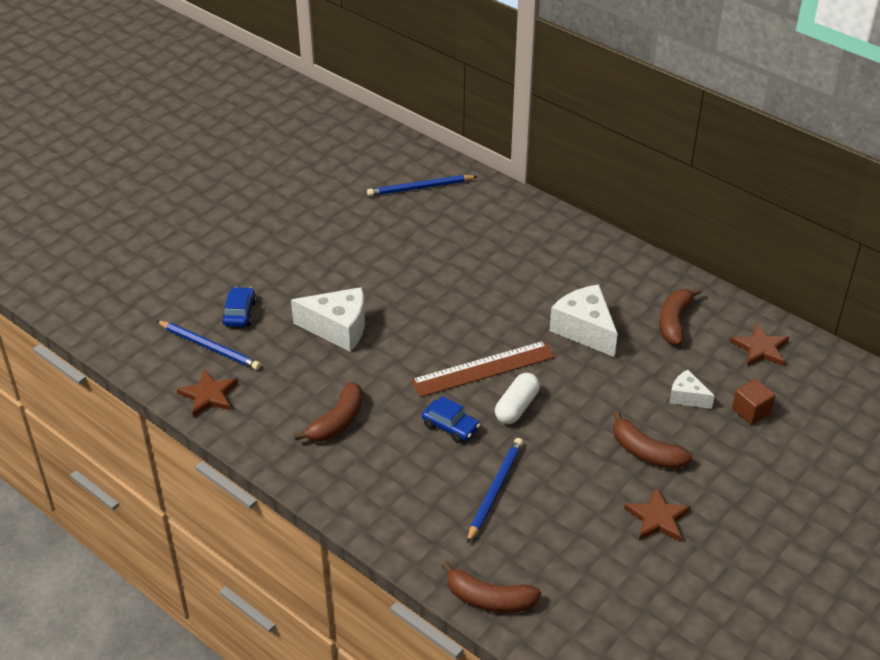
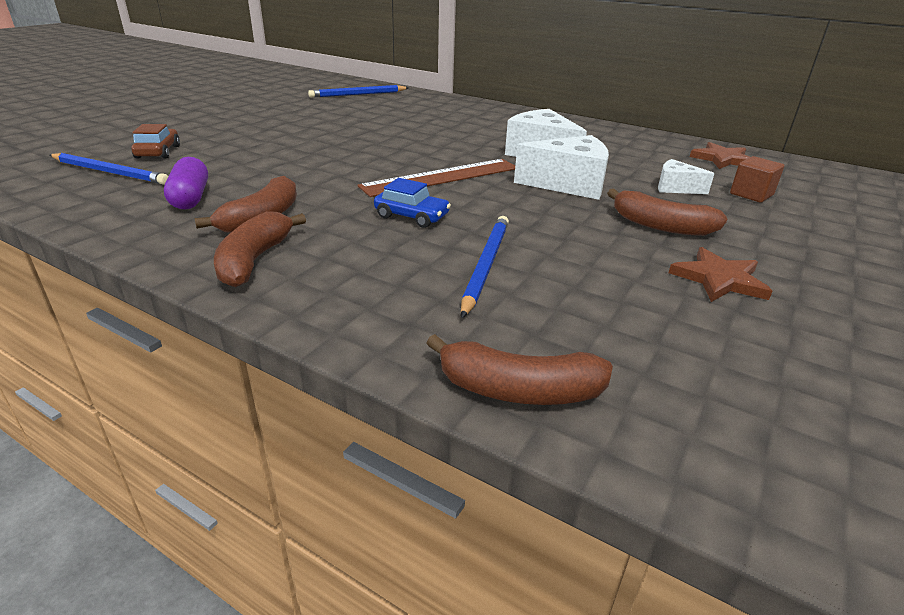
camera: 10 degrees left, 10 degrees down
(209, 395) = (90, 204): brown star -> none
(239, 313) = (158, 152): blue car -> brown car
(280, 390) = (190, 198): none -> purple capsule
(338, 328) = (272, 158): white cheese -> white cheese (569, 184)
(516, 407) = (489, 200): white capsule -> none
(674, 322) = (626, 148): brown banana -> brown banana (254, 260)

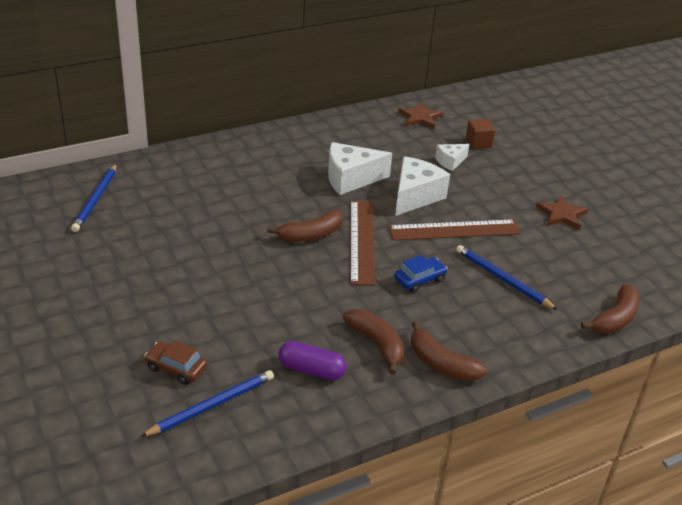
camera: 60 degrees left, 5 degrees up
(542, 216) = (454, 230): none -> brown ruler
(660, 226) = (496, 197): brown banana -> brown banana (311, 235)

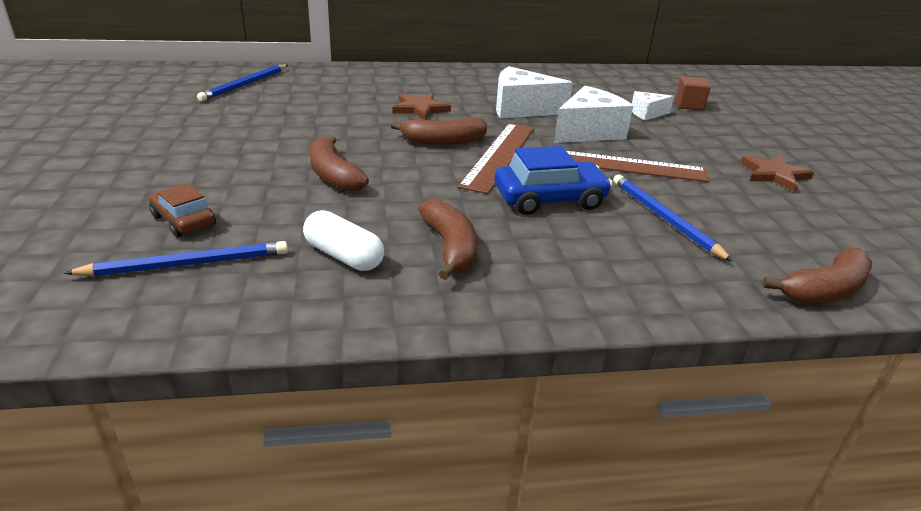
camera: 20 degrees right, 5 degrees down
(311, 370) = (343, 256): purple capsule -> white capsule
(419, 279) = (549, 199): blue car -> blue car, size x1.59
(420, 118) = (629, 80): brown star -> brown star (420, 109)
(441, 363) = (526, 286): brown banana -> brown banana (333, 175)

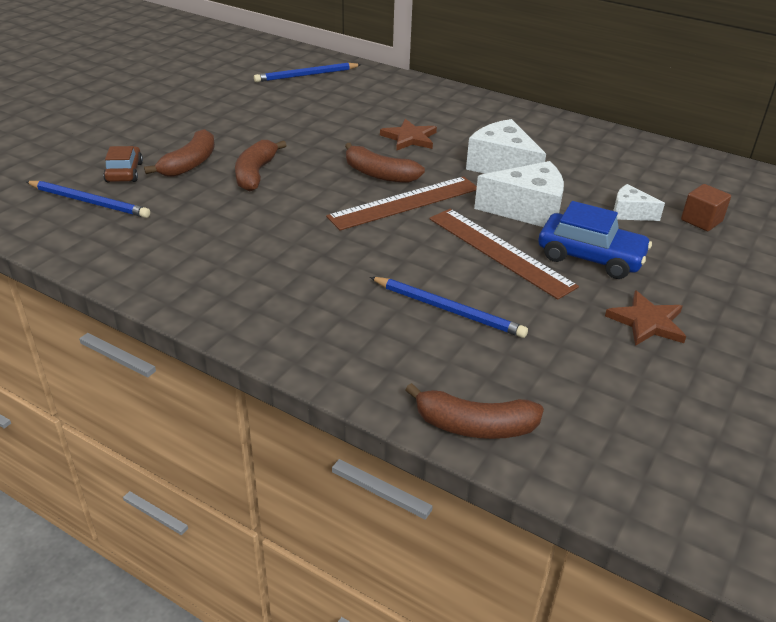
camera: 40 degrees right, 5 degrees up
(343, 256) = (175, 234): white capsule -> none
(450, 248) = (246, 258): brown banana -> brown banana (190, 164)
(549, 199) = (380, 254): blue car -> blue car (590, 257)
(664, 218) = (448, 309): blue pencil -> blue pencil turned 105 degrees clockwise

